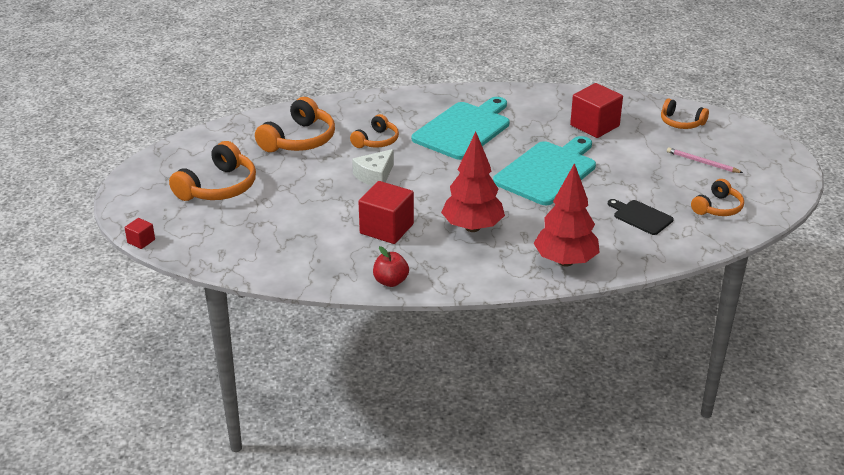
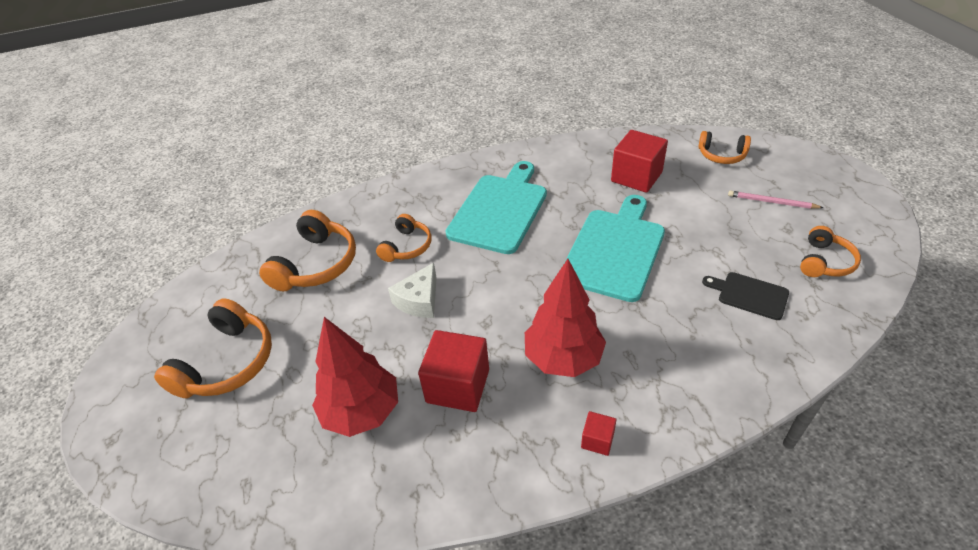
camera: 10 degrees left, 10 degrees up
(141, 241) = (128, 490): red cube -> red cube (597, 440)
(390, 281) = (491, 486): red apple -> none
(565, 261) = (699, 390): red tree -> red tree (362, 411)

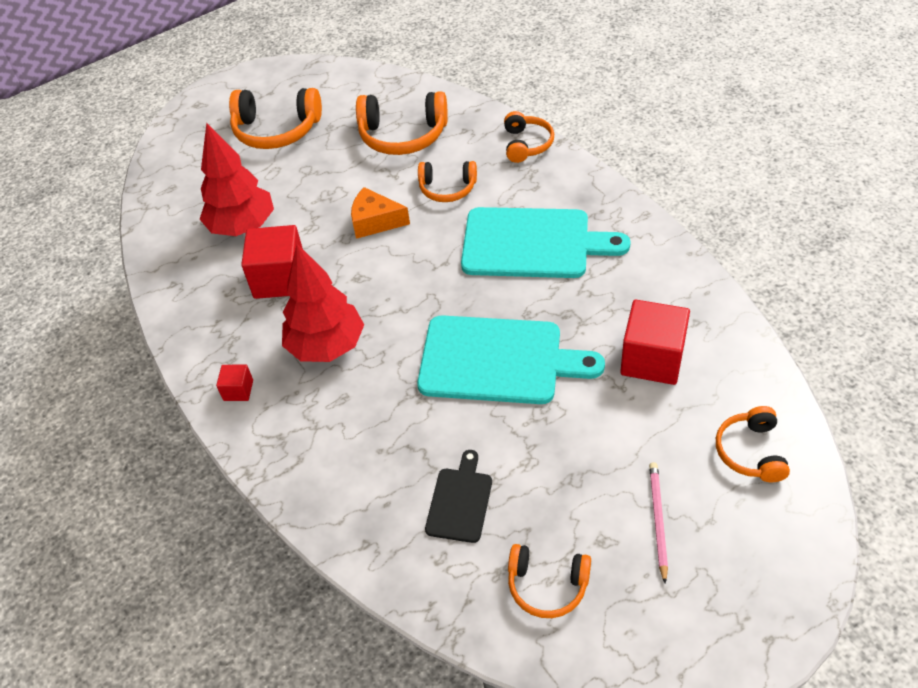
camera: 75 degrees right, 5 degrees up
(385, 193) = (526, 144): none -> orange headphones
(419, 300) = (375, 222): white cheese -> orange cheese

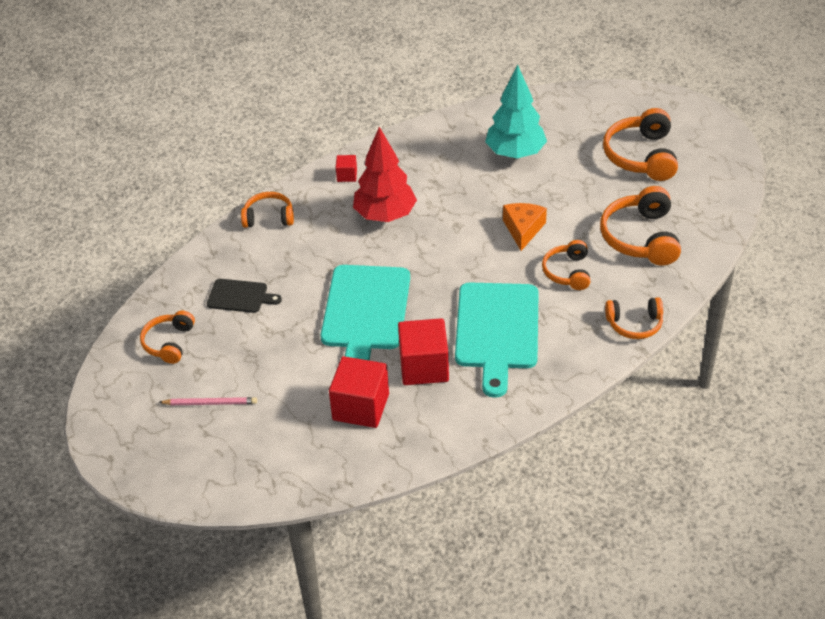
camera: 85 degrees right, 5 degrees down
(243, 227) = (515, 153): red tree -> turquoise tree
(280, 279) = (456, 182): red cube -> red cube (424, 367)
(750, 452) = (263, 463): orange headphones -> orange headphones (269, 217)

